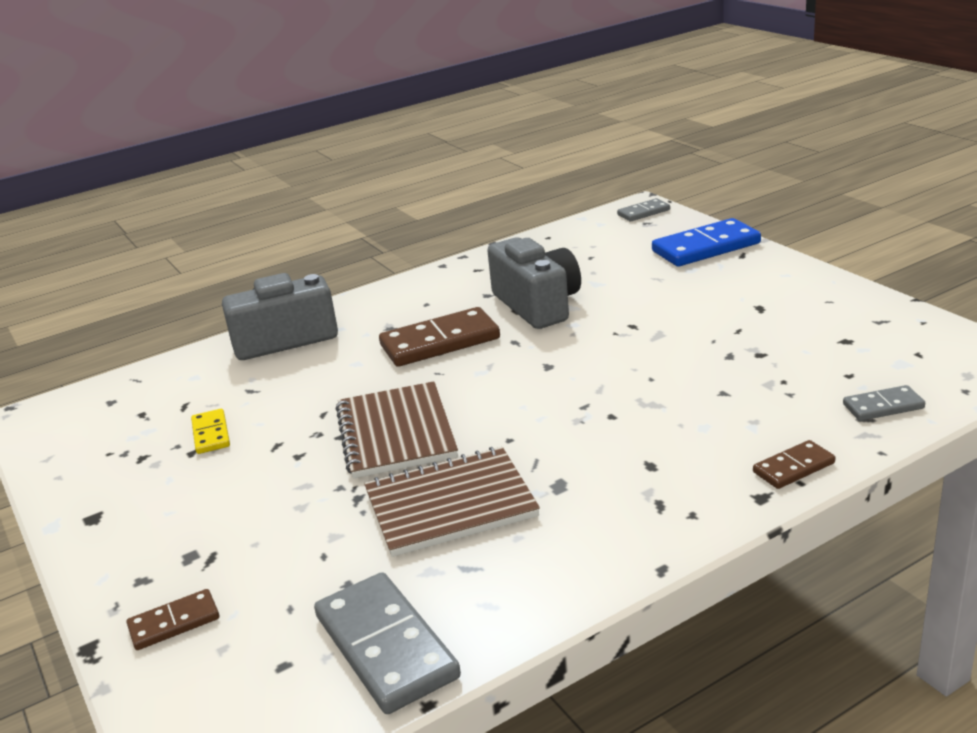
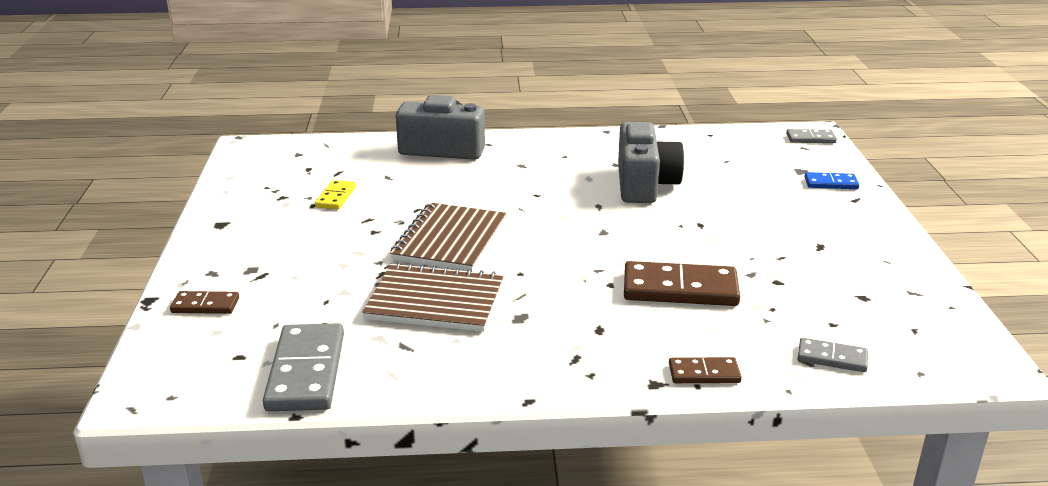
camera: 25 degrees right, 0 degrees up
(440, 342) = (545, 187): brown domino -> brown domino (680, 289)
(706, 247) = (831, 183): blue domino -> blue domino, size x0.53

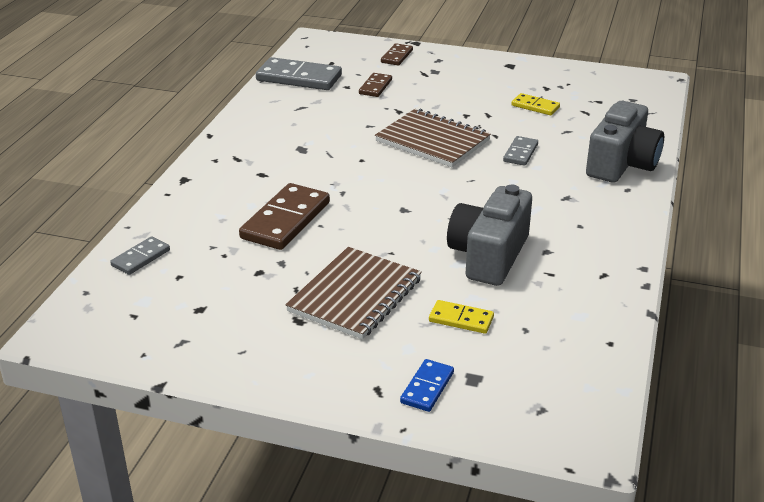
camera: 110 degrees right, 5 degrees up
(435, 301) = (346, 123): brown notebook -> brown notebook (355, 295)
(644, 184) = (488, 255): grey camera -> grey camera turned 90 degrees clockwise
(704, 373) = (176, 199): brown domino -> brown domino (375, 87)
(741, 183) = (461, 319): none -> yellow domino
(810, 138) = (568, 428): grey domino -> grey domino (520, 153)

